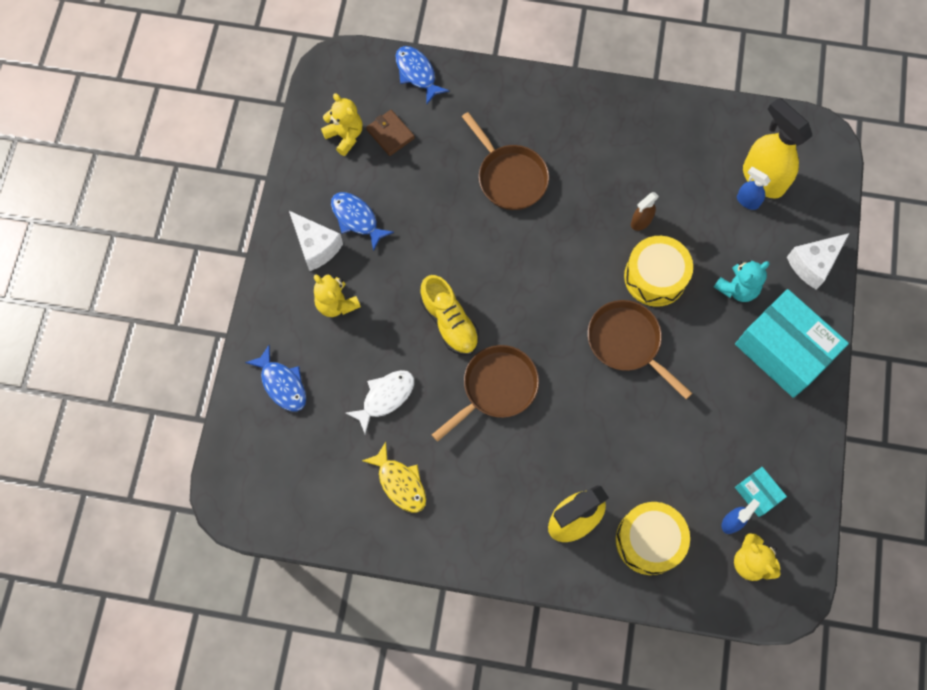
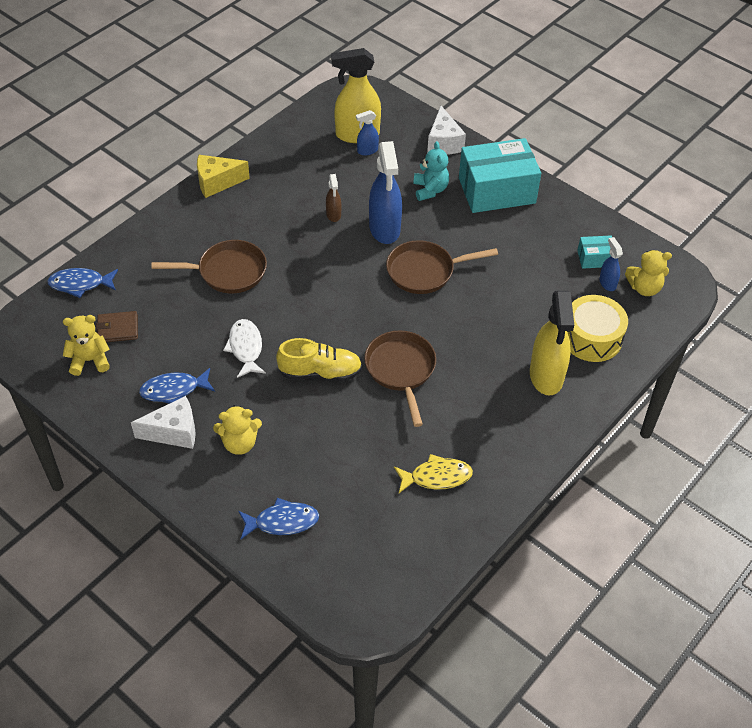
camera: 60 degrees left, 20 degrees down
(385, 397) = (352, 450): white fish -> white fish (245, 348)
(608, 99) = (217, 182): none -> yellow cheese
(655, 277) = (384, 229): yellow drum -> blue spray bottle

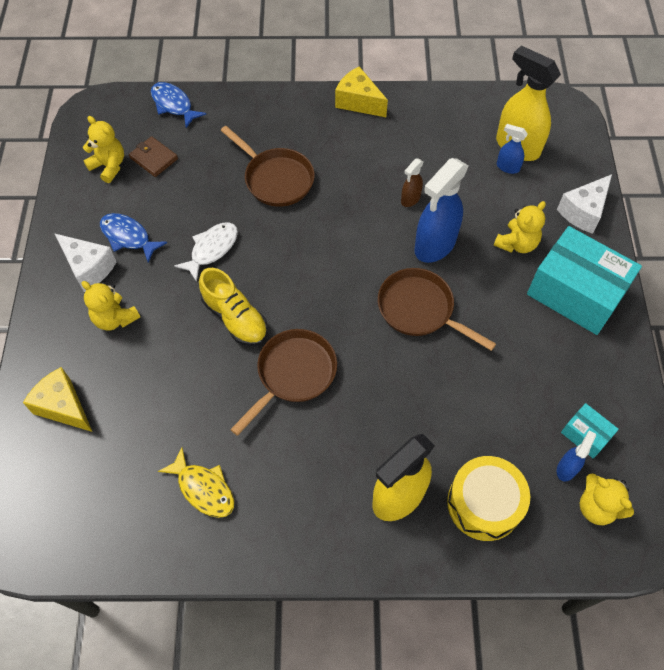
camera: 50 degrees right, 10 degrees up
(282, 521) = (63, 406): blue fish -> yellow cheese
(430, 190) = (516, 243): turquoise teddy bear -> yellow teddy bear

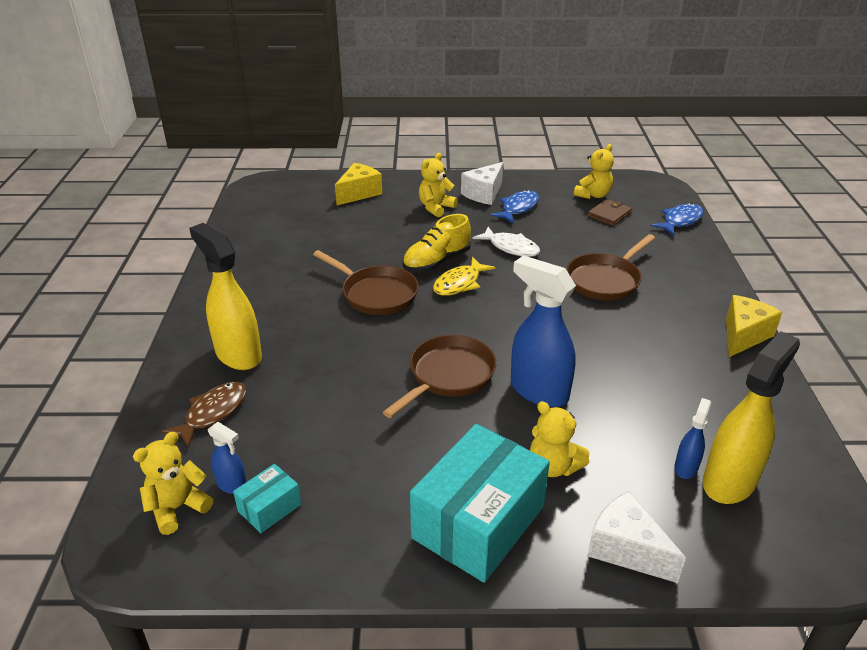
camera: 90 degrees right, 25 degrees down
(203, 488) = (277, 253): yellow fish -> yellow fish (459, 283)
(410, 199) = (603, 373): brown spray bottle -> none
(484, 503) = (213, 413): yellow drum -> brown fish

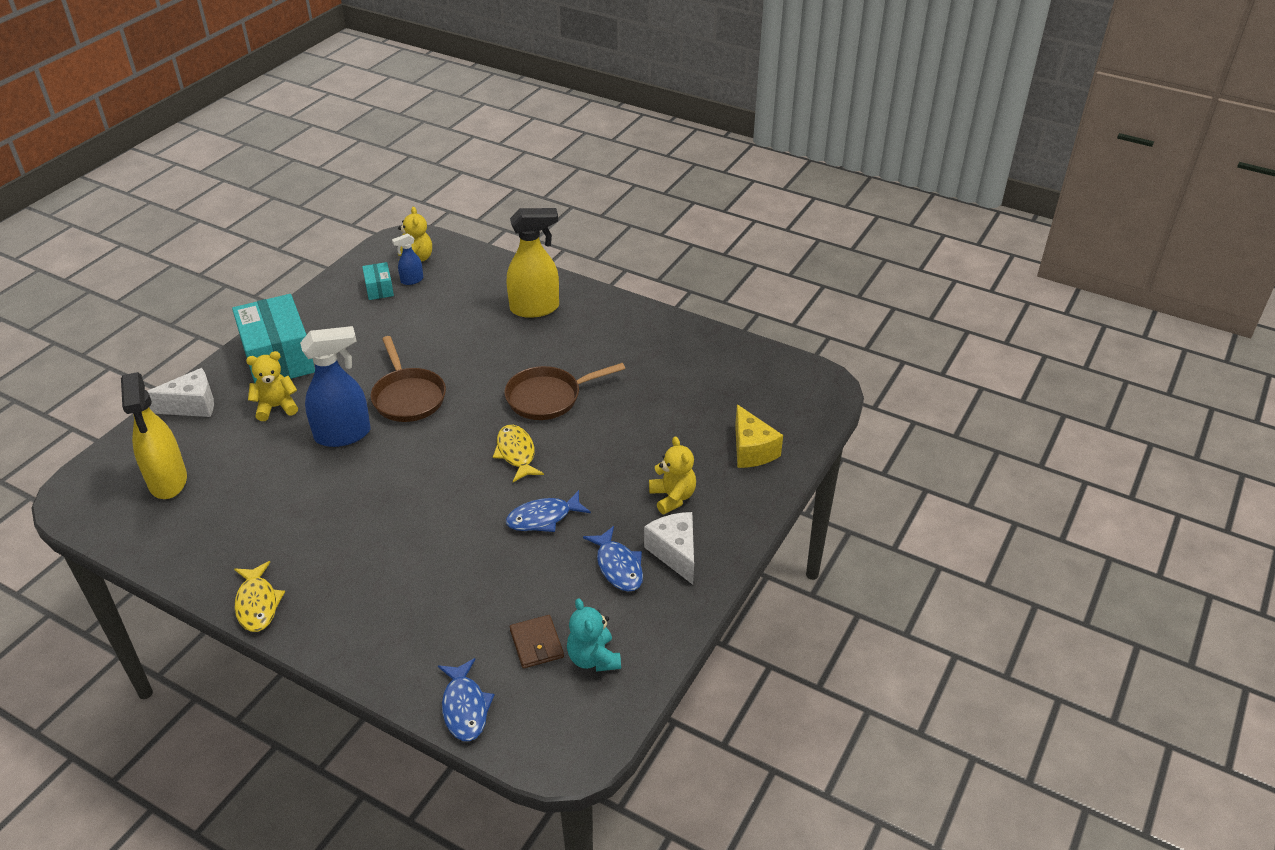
camera: 120 degrees right, 5 degrees up
(213, 413) = (483, 286): brown fish -> none
(436, 262) = (564, 453): yellow shoe -> none
(511, 247) = (543, 518): white fish -> blue fish
(593, 195) = (593, 658): yellow teddy bear -> turquoise teddy bear
(605, 280) = (425, 558): brown pan -> none
(686, 467) = (201, 468): blue spray bottle -> none
(743, 335) = (257, 604): yellow cheese -> yellow fish

